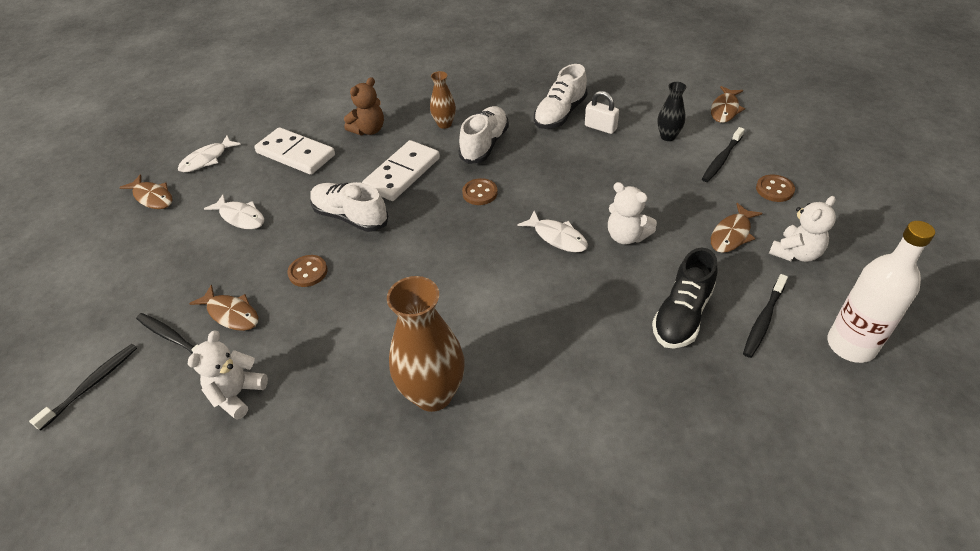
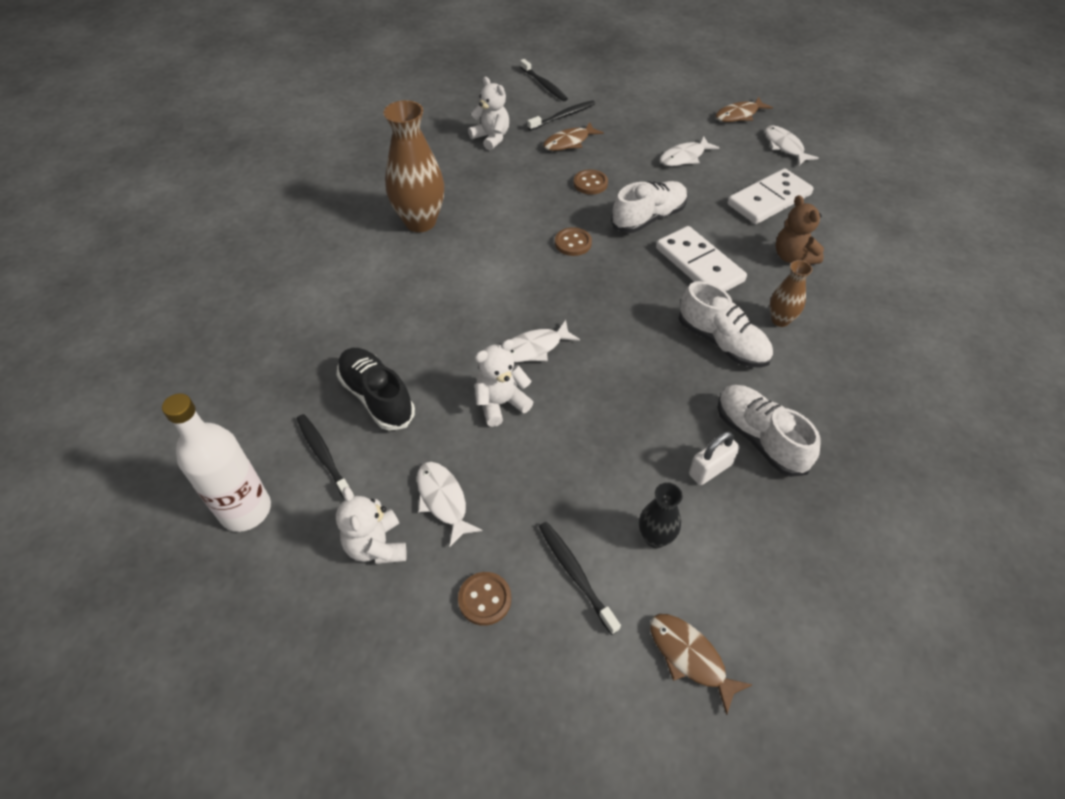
camera: 110 degrees right, 5 degrees up
(480, 193) = (635, 312): brown button -> brown button (573, 243)
(732, 234) = (443, 500): brown fish -> white fish

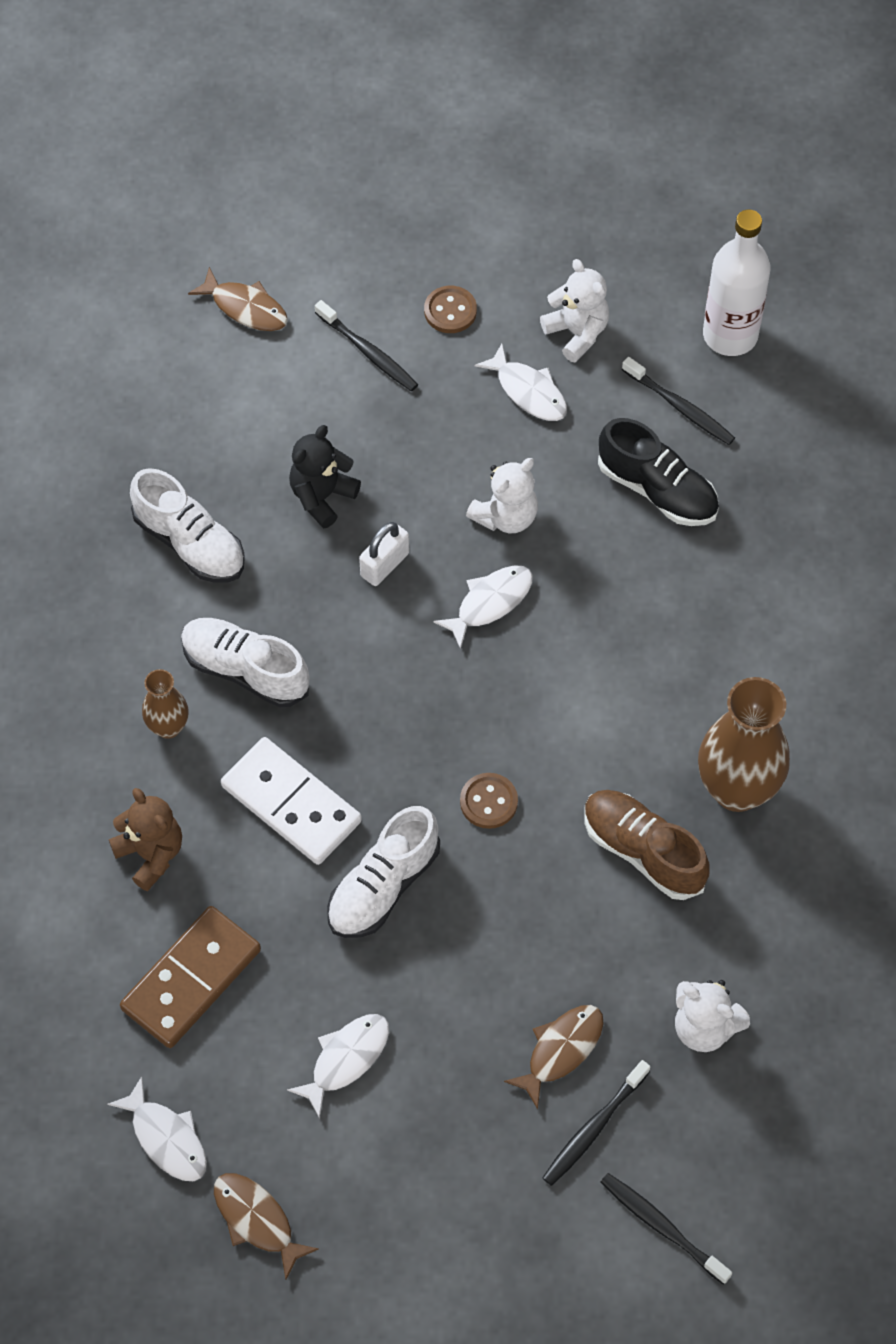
camera: 165 degrees right, 10 degrees up
(490, 206) = (643, 851): none -> brown shoe
(590, 183) = (495, 946): brown button -> none
(644, 451) = (322, 496): none -> black teddy bear
(655, 538) = (294, 405): black vase -> none
(710, 469) = (244, 491): white padlock -> white padlock (385, 564)
(739, 115) = (257, 1220): brown fish -> brown fish turned 90 degrees counterclockwise
(769, 199) = (191, 979): white domino -> brown domino

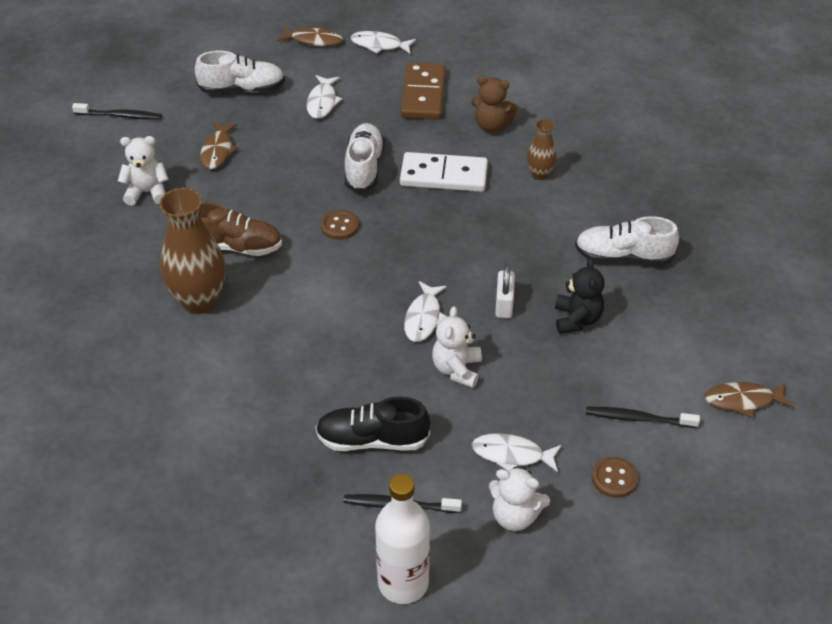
camera: 145 degrees right, 15 degrees down
(245, 670) = (527, 216): white shoe -> white shoe (242, 89)
(594, 1128) = (179, 132): black toothbrush -> none

